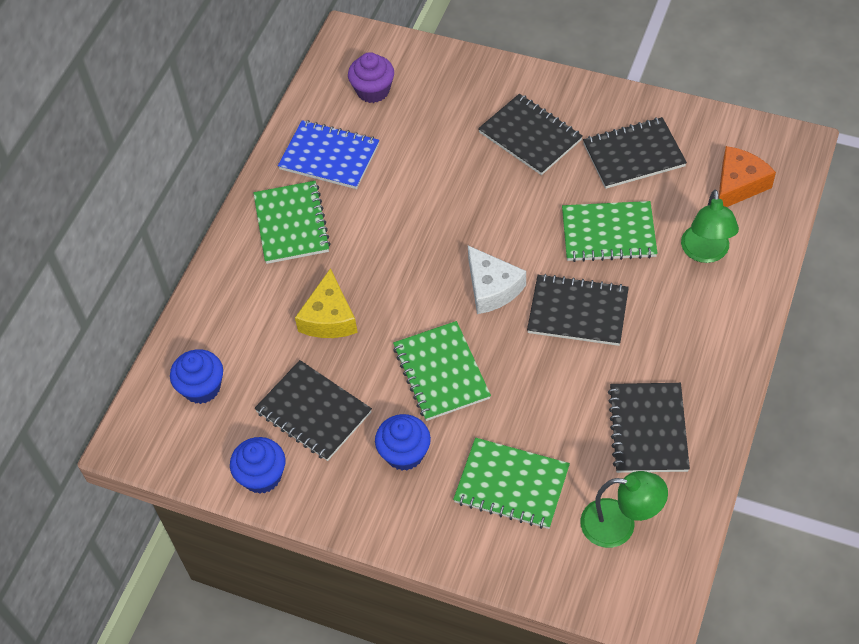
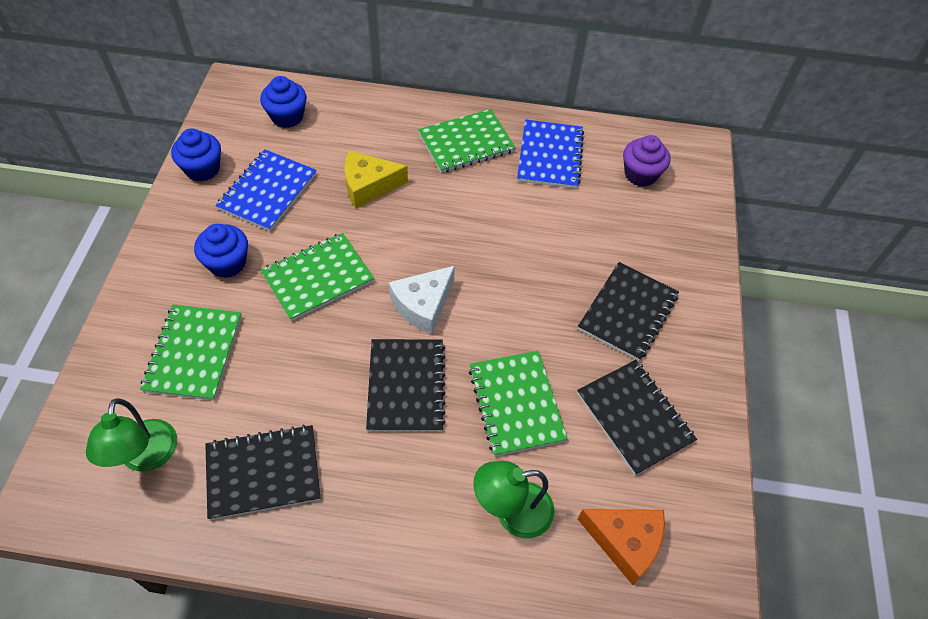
camera: 70 degrees right, 0 degrees up
(313, 412) = (267, 192): black notebook -> blue notebook

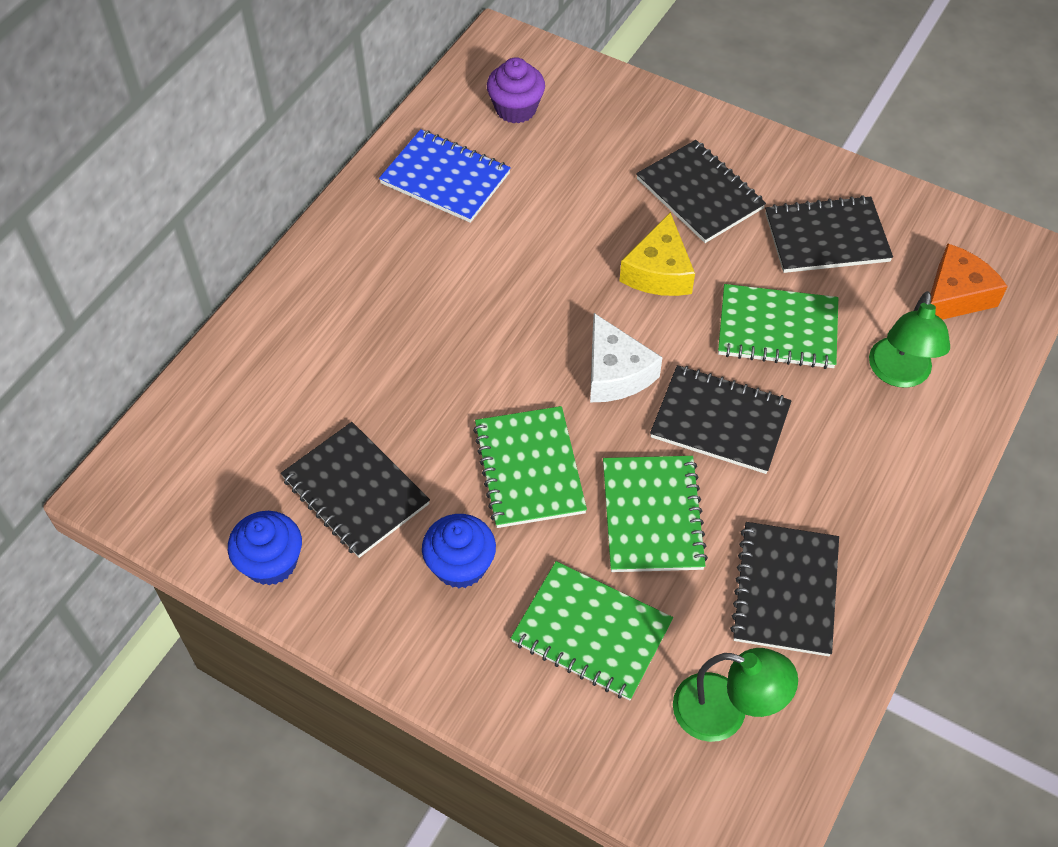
camera: 65 degrees left, 0 degrees up
(267, 192) = (355, 491): blue notebook -> black notebook
(287, 117) = (222, 435): blue cupcake -> none
(368, 186) = (402, 375): yellow cheese -> yellow cheese (659, 271)
(466, 143) = (381, 252): green notebook -> green notebook (652, 516)

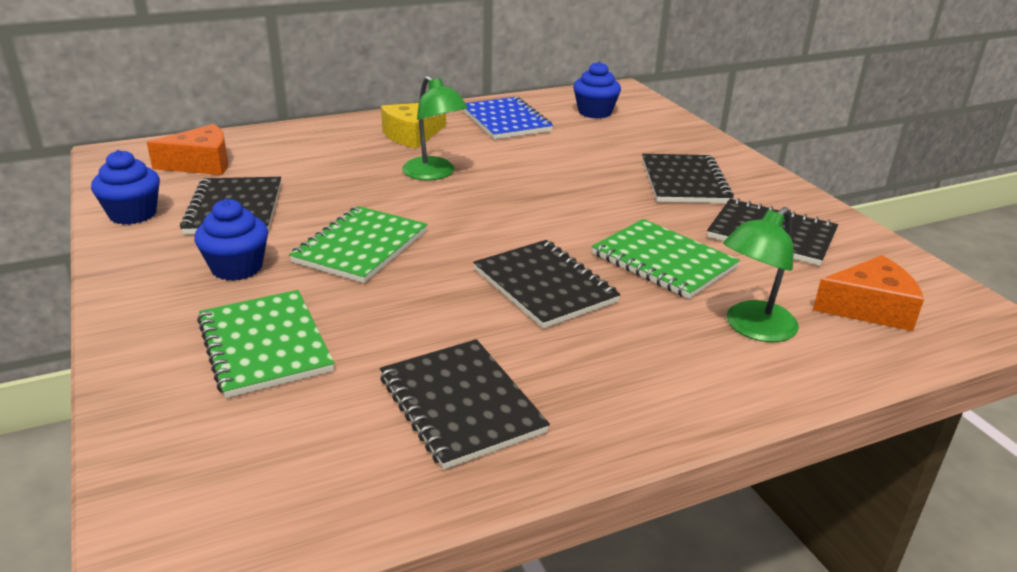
camera: 35 degrees right, 25 degrees down
(230, 446) = (201, 164): none -> orange cheese
(516, 109) = (595, 112): purple cupcake -> blue cupcake
(615, 373) = (496, 231): white cheese -> none
(652, 516) = (413, 308): green notebook -> none
(659, 271) = (600, 202): yellow cheese -> yellow cheese (412, 135)
(725, 712) = (288, 453): green lamp -> green lamp (434, 174)
(785, 590) = (460, 405): black notebook -> black notebook turned 75 degrees counterclockwise

